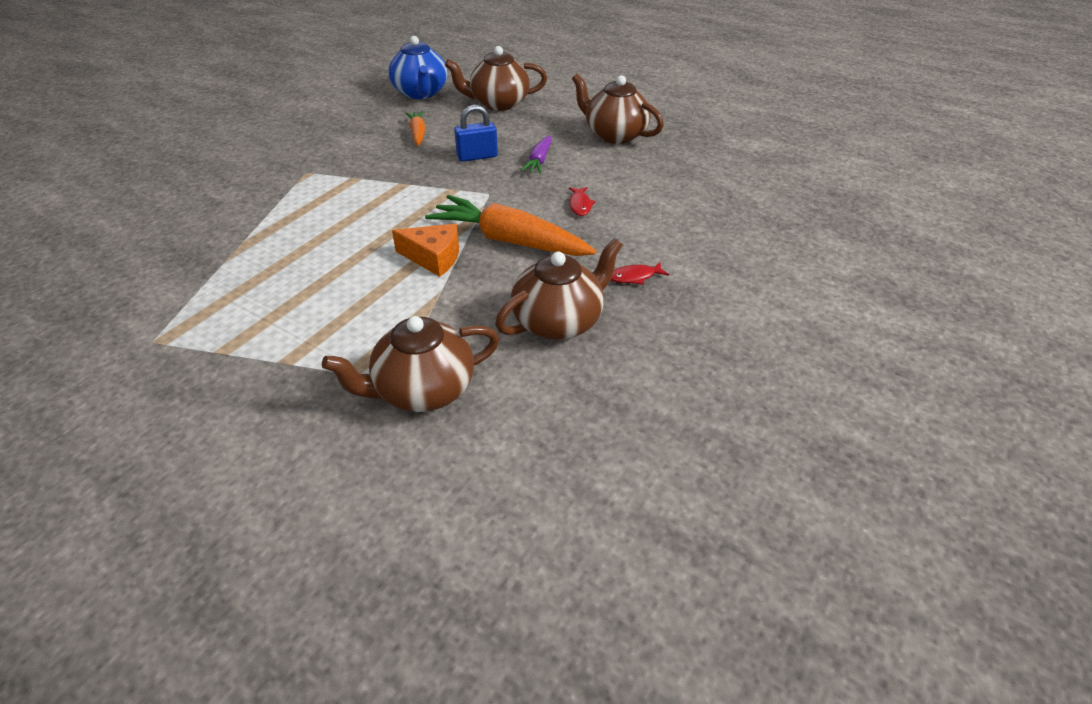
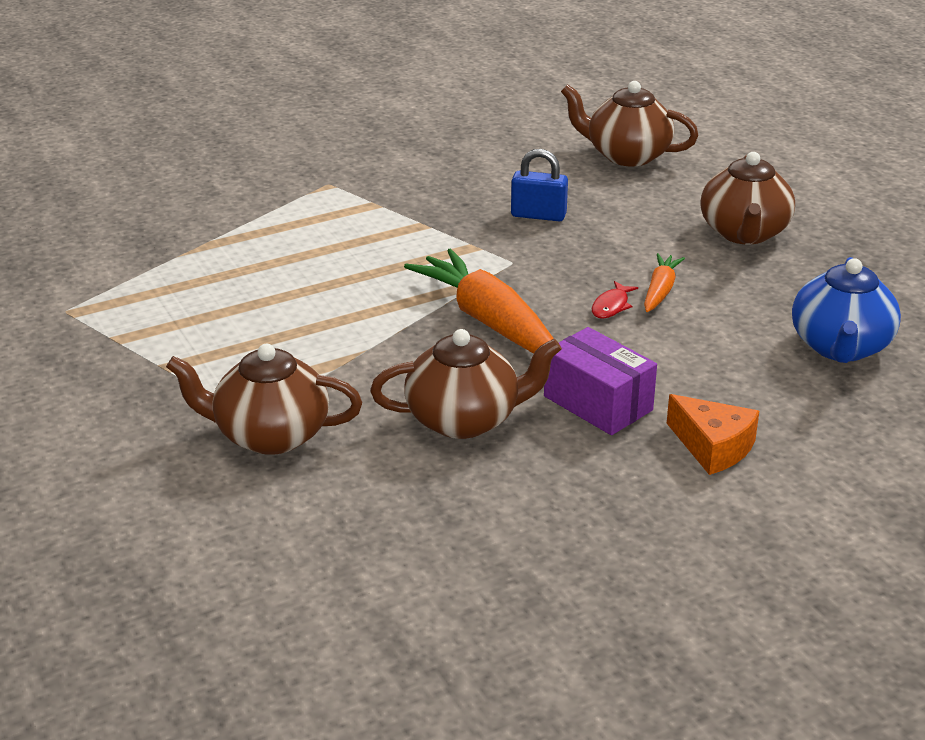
camera: 30 degrees right, 10 degrees down
(418, 133) = (491, 169): orange carrot -> orange carrot (660, 291)
(421, 93) = (539, 119): blue teapot -> blue teapot (840, 347)
(433, 257) = (388, 314): orange cheese -> orange cheese (713, 447)
(539, 161) = (610, 240): purple carrot -> none
(614, 135) = (744, 233): brown teapot -> brown teapot turned 150 degrees counterclockwise
(634, 277) = (598, 403): red fish -> purple box

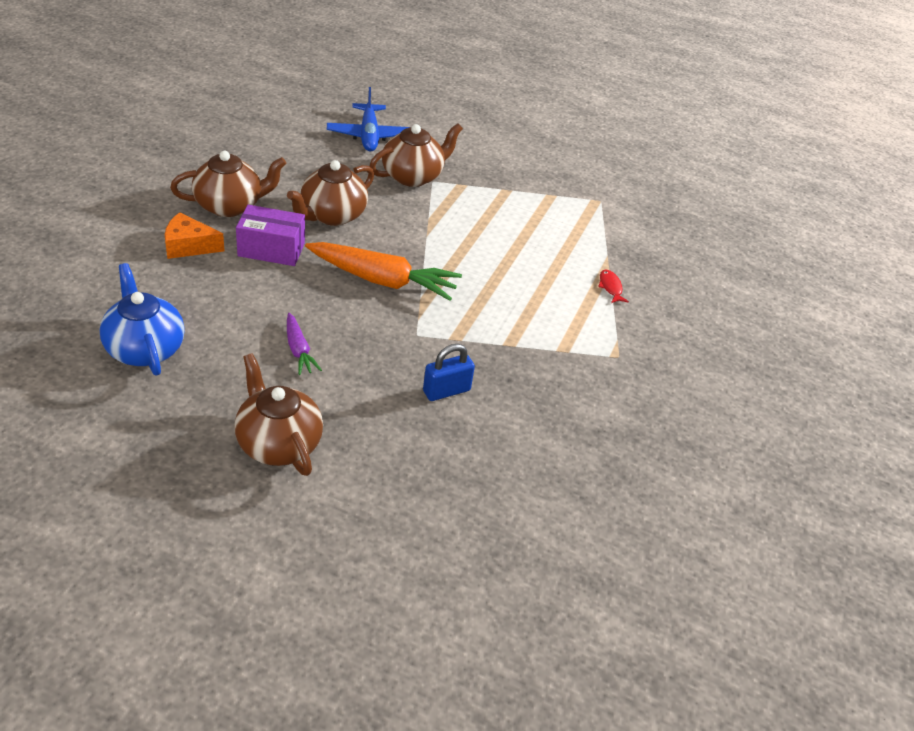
camera: 135 degrees right, 10 degrees up
(242, 535) = (369, 135): none -> blue plane
(611, 306) = (320, 322): red fish -> red fish (610, 287)
(626, 155) = (451, 510): brown teapot -> brown teapot (230, 205)
(660, 291) = (299, 350): orange carrot -> purple carrot

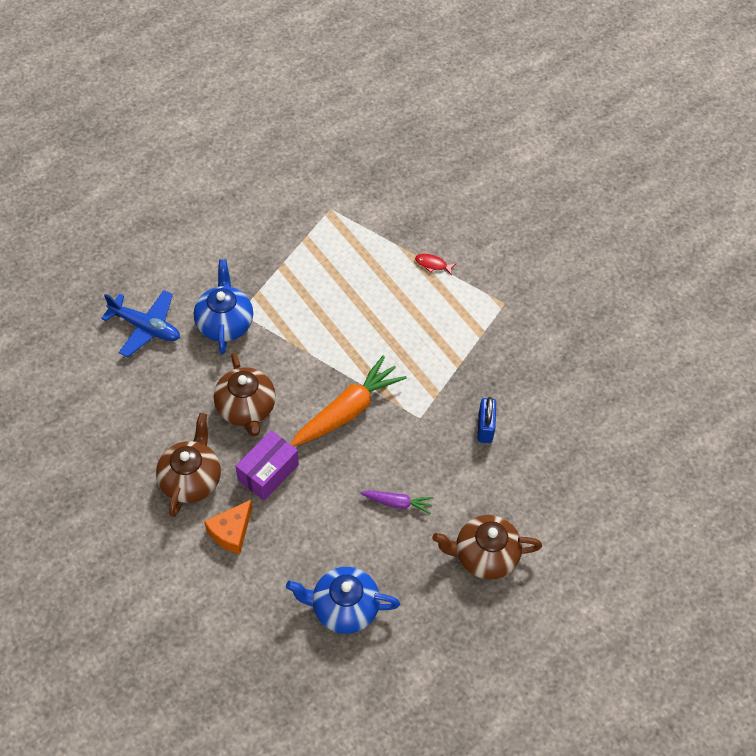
camera: 55 degrees left, 15 degrees up
(413, 176) = (225, 323): brown teapot -> blue teapot

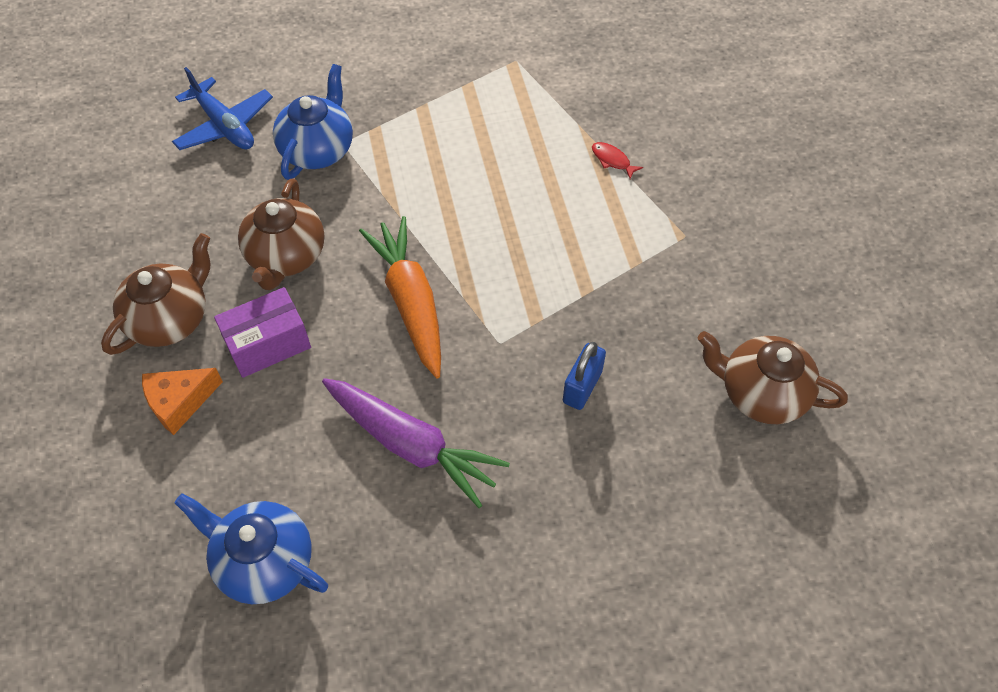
camera: 25 degrees right, 0 degrees up
(348, 410) = (410, 302): orange carrot -> orange carrot turned 90 degrees counterclockwise
(397, 503) = (412, 445): purple carrot -> purple carrot, size x1.96
(484, 555) = (494, 565): brown teapot -> brown teapot (760, 393)

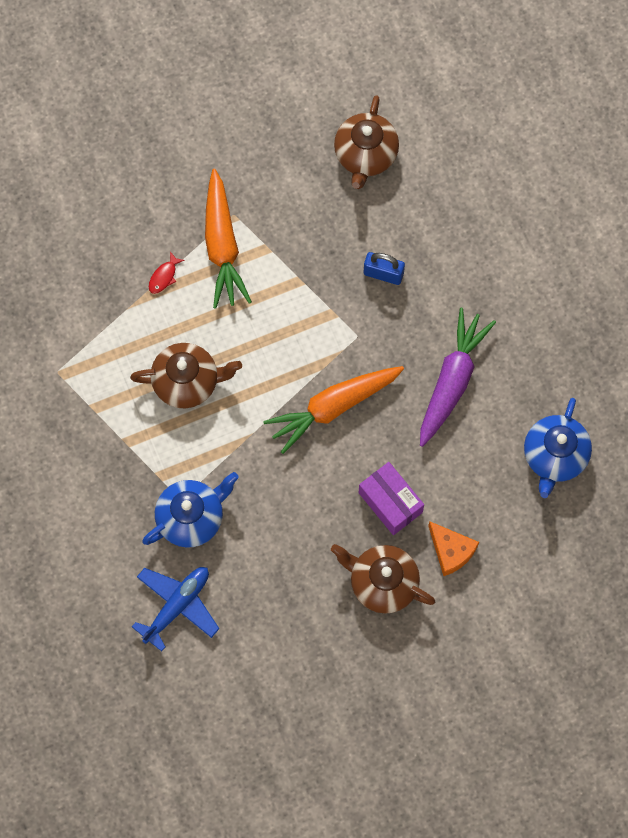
camera: 100 degrees left, 15 degrees up
(286, 257) = (308, 512): brown teapot -> brown teapot (187, 382)
(318, 150) = (191, 517): blue teapot -> blue teapot turned 135 degrees clockwise
(644, 219) = (222, 246): none -> orange carrot

